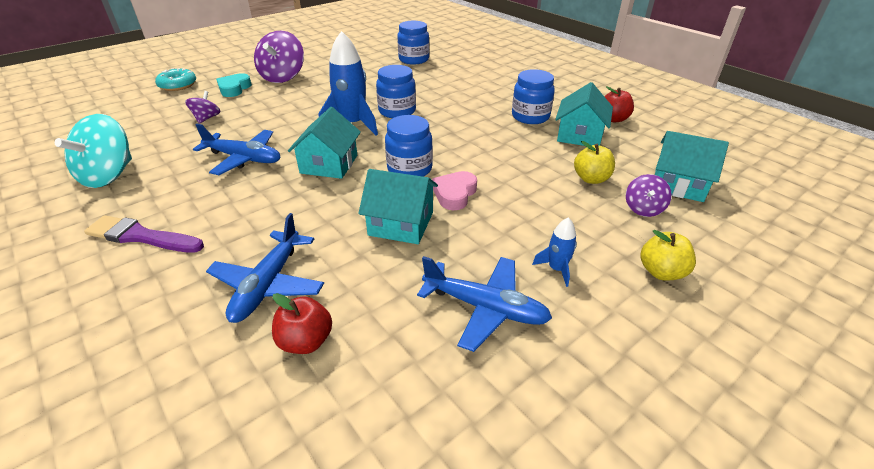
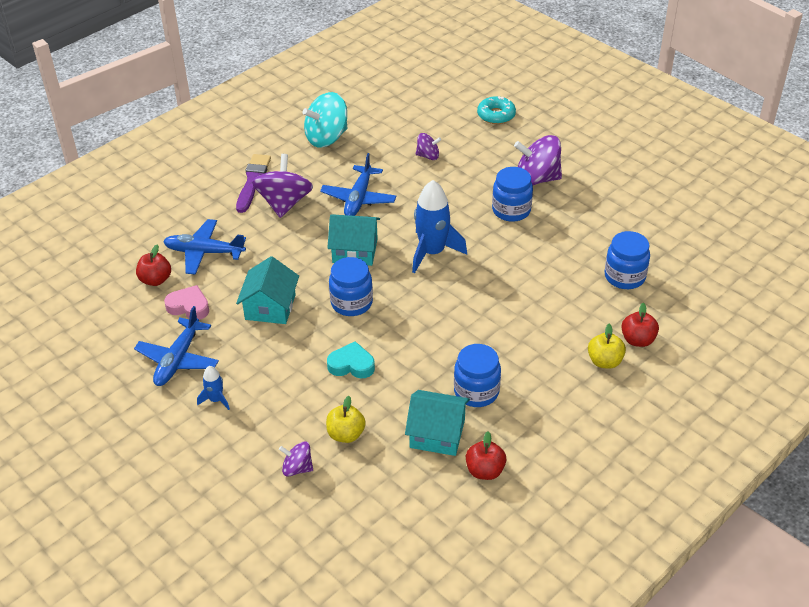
camera: 85 degrees right, 5 degrees up
(109, 175) = (327, 138): turquoise spinning top -> turquoise spinning top turned 45 degrees counterclockwise
(212, 210) = (284, 203): none -> purple spinning top
(234, 89) = (497, 153): turquoise heart -> turquoise heart (351, 365)
(397, 111) = (468, 280): blue jar -> blue jar (511, 210)
(454, 194) = (313, 336): pink heart -> pink heart (189, 306)
(477, 62) = (637, 340): none -> red apple
(661, 272) = (211, 465): yellow apple -> yellow apple (604, 361)
(678, 184) = (342, 505): turquoise house -> none

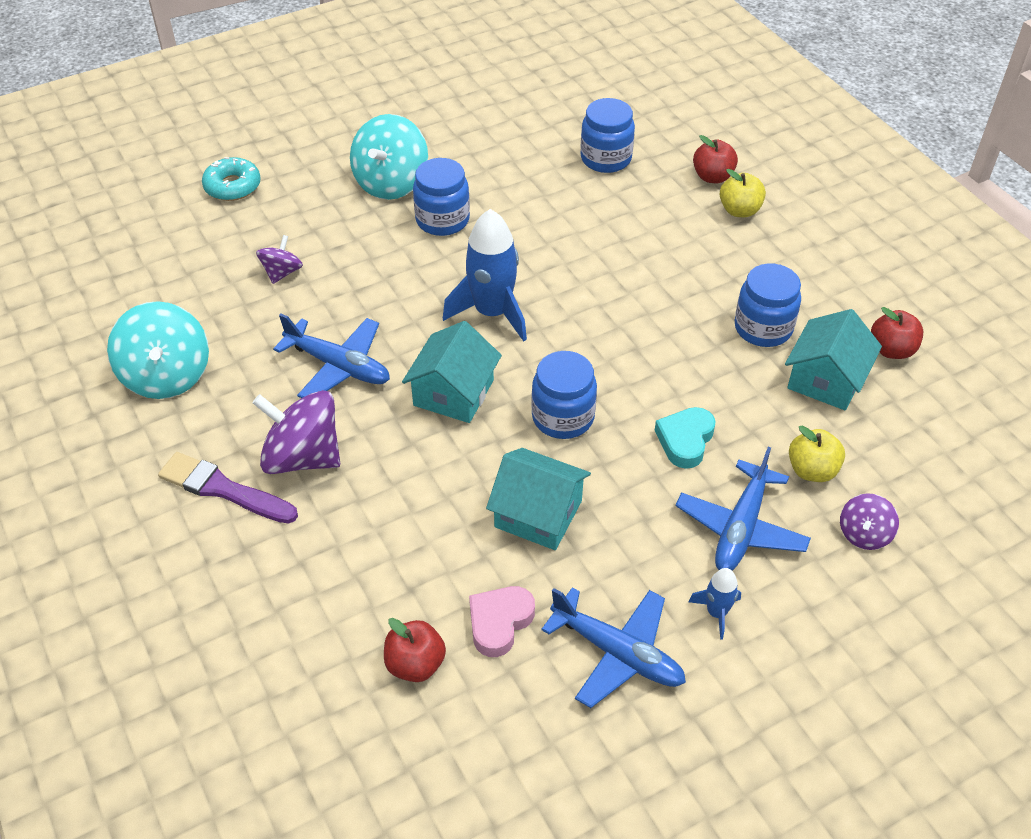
camera: 75 degrees left, 5 degrees up
(204, 252) = (375, 583): blue plane -> blue plane (741, 528)
(536, 179) = (391, 183): purple spinning top -> turquoise spinning top

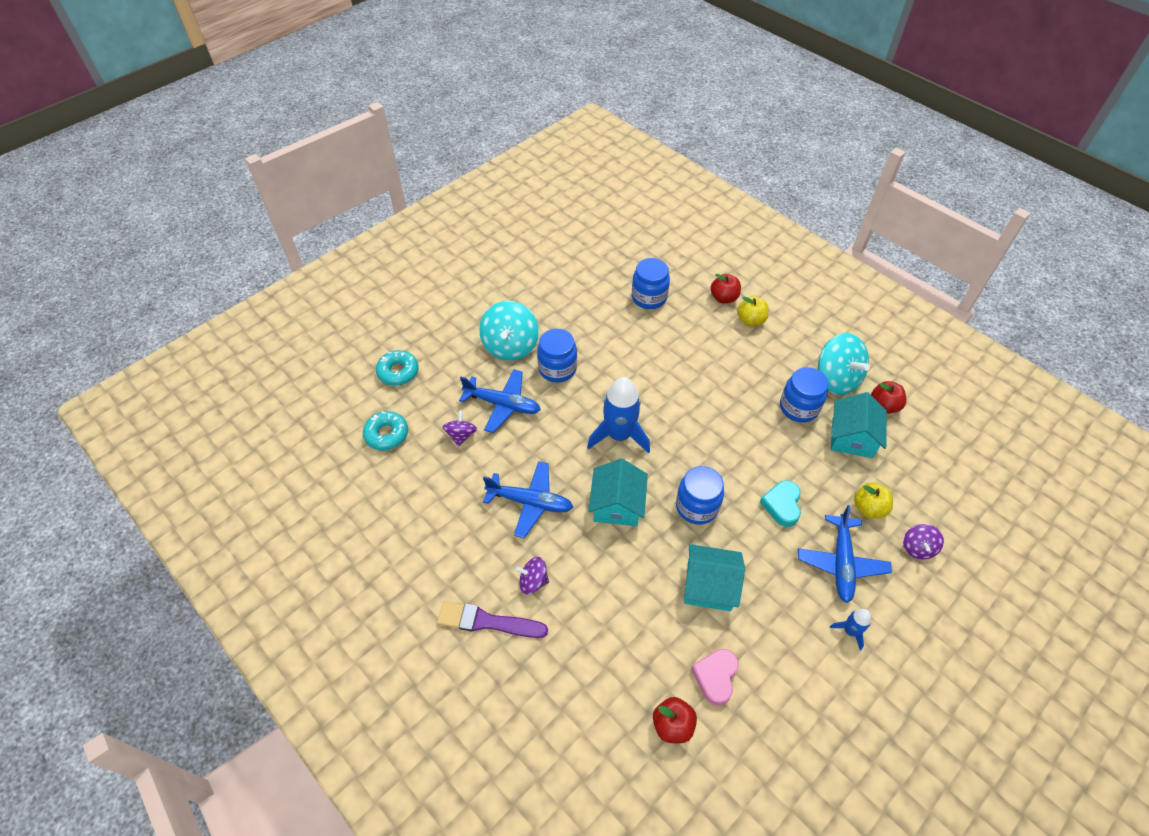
camera: 15 degrees left, 5 degrees up
(167, 376) = (410, 539): turquoise spinning top -> turquoise spinning top (836, 379)
(187, 253) = (386, 434): none -> turquoise donut
(303, 457) = (533, 581): purple spinning top -> purple spinning top, size x0.53
(618, 653) = (800, 679): blue plane -> blue plane (503, 404)

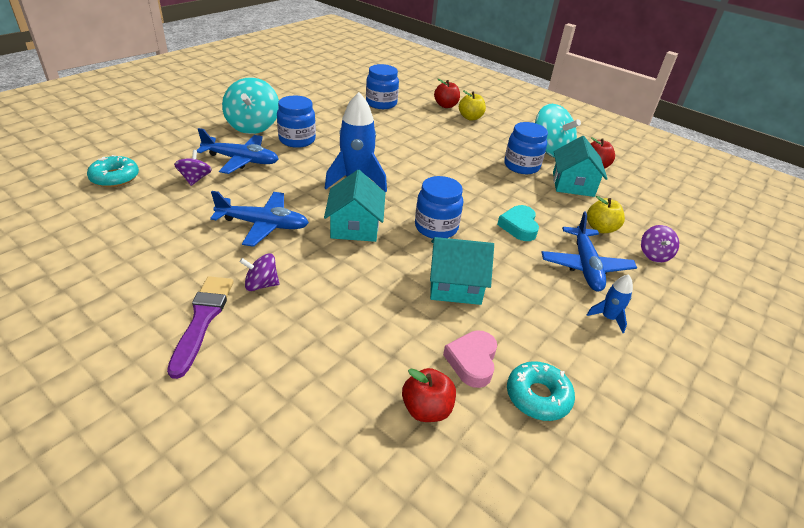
camera: 10 degrees left, 15 degrees down
(398, 372) = (137, 139): turquoise donut -> turquoise donut (538, 396)
(487, 621) = (202, 320): purple brush -> purple brush turned 90 degrees clockwise

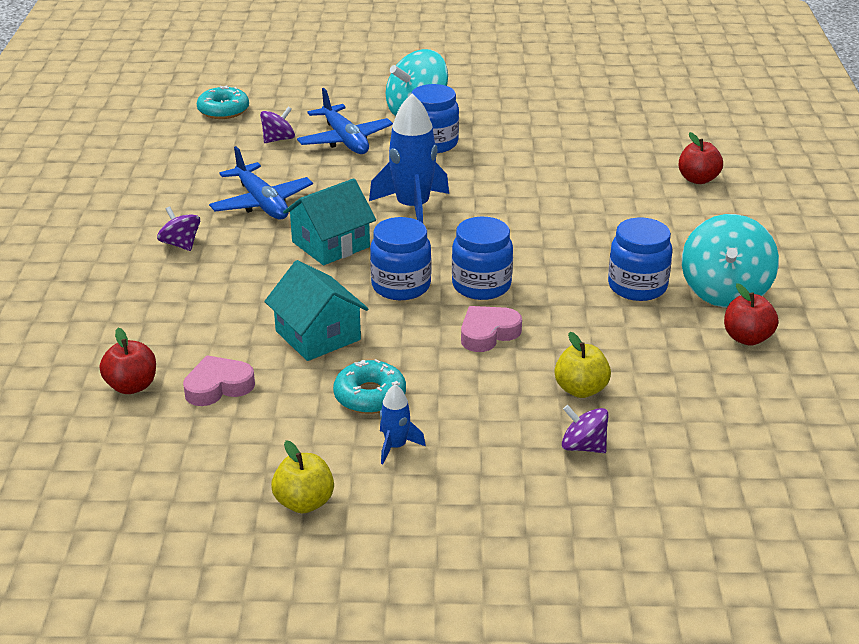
camera: 55 degrees right, 5 degrees down
(202, 320) = (108, 243): purple brush -> none
(381, 103) = (612, 143): blue jar -> blue jar (481, 285)
(470, 118) = (699, 207): yellow apple -> yellow apple (304, 502)
(519, 226) = (488, 333): turquoise heart -> pink heart
(538, 396) = (215, 439): turquoise donut -> turquoise donut (370, 396)
(573, 184) = (660, 337): turquoise house -> none
(585, 266) = (475, 403): blue plane -> none
(654, 255) = (583, 446): purple spinning top -> purple spinning top turned 60 degrees clockwise

